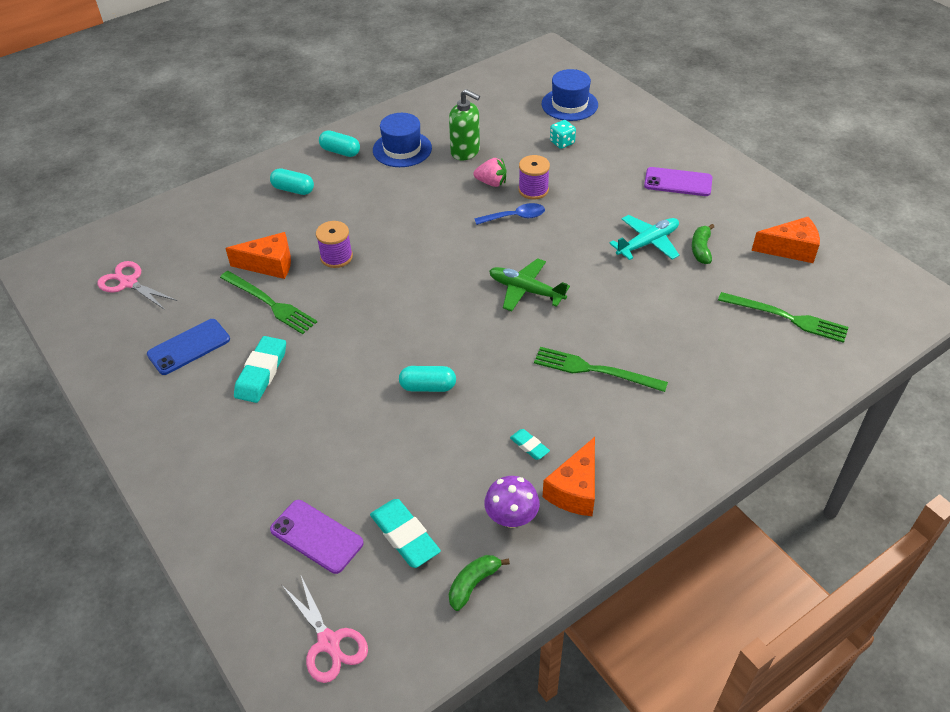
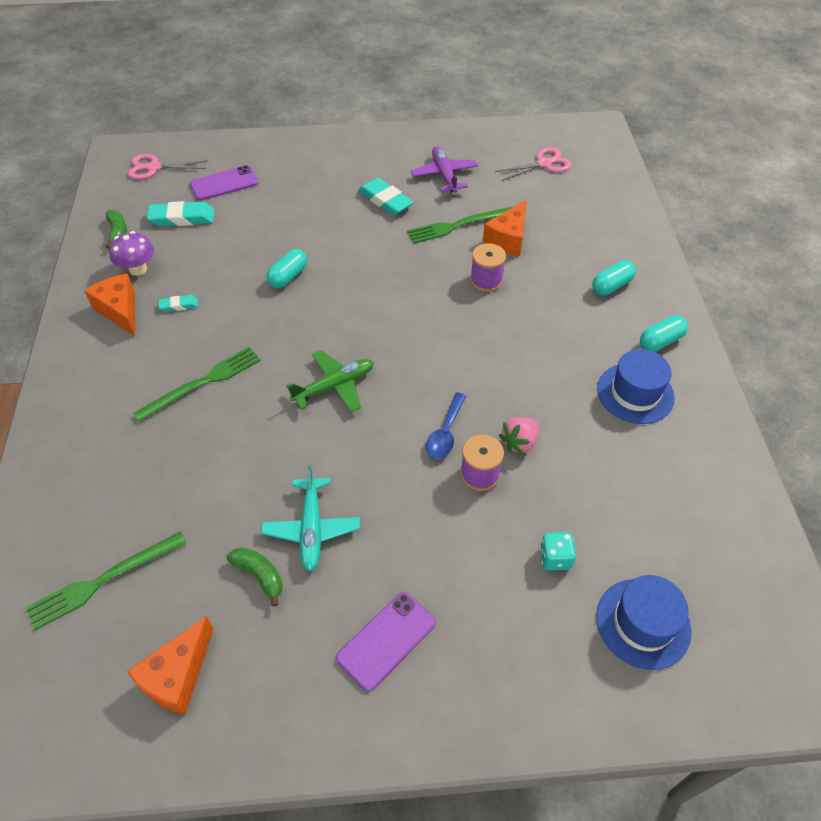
camera: 120 degrees right, 5 degrees up
(189, 347) = (444, 175): blue phone -> purple plane
(465, 152) = (595, 447): green soap dispenser -> none

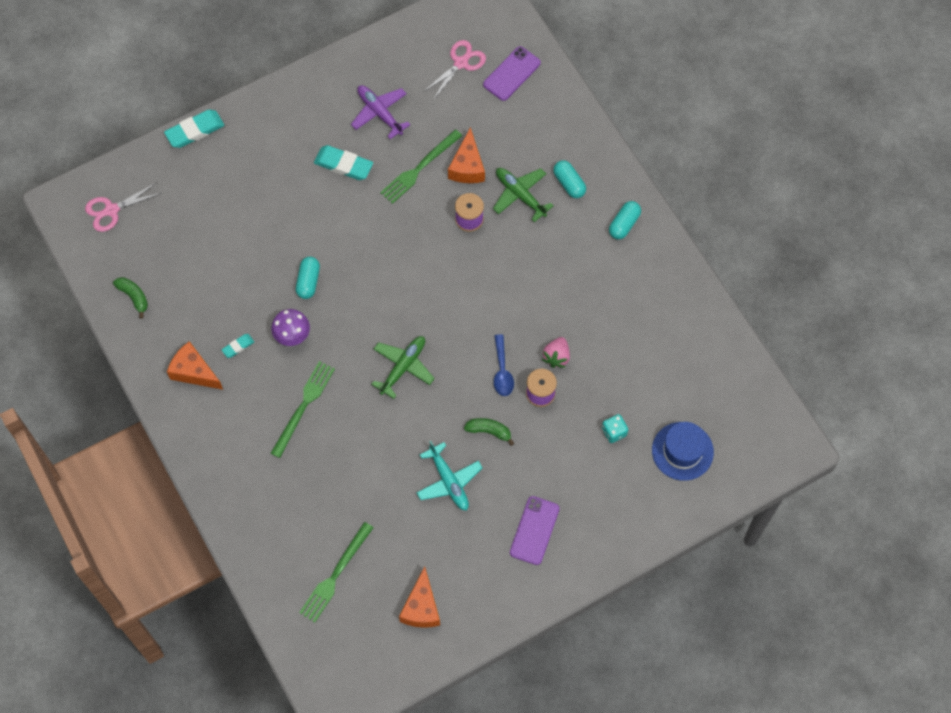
camera: 25 degrees left, 15 degrees up
(138, 269) = (179, 326): purple mushroom -> purple mushroom (292, 335)
(182, 218) = (178, 257): turquoise eraser -> turquoise eraser (195, 131)
(224, 184) = (189, 203): purple phone -> purple phone (511, 74)
(259, 575) = (433, 526): green banana -> green banana (489, 431)
(552, 278) = (520, 195): none -> green plane
(611, 286) = (569, 183): turquoise capsule -> turquoise capsule turned 60 degrees counterclockwise
(635, 393) = (621, 280): blue hat -> none

